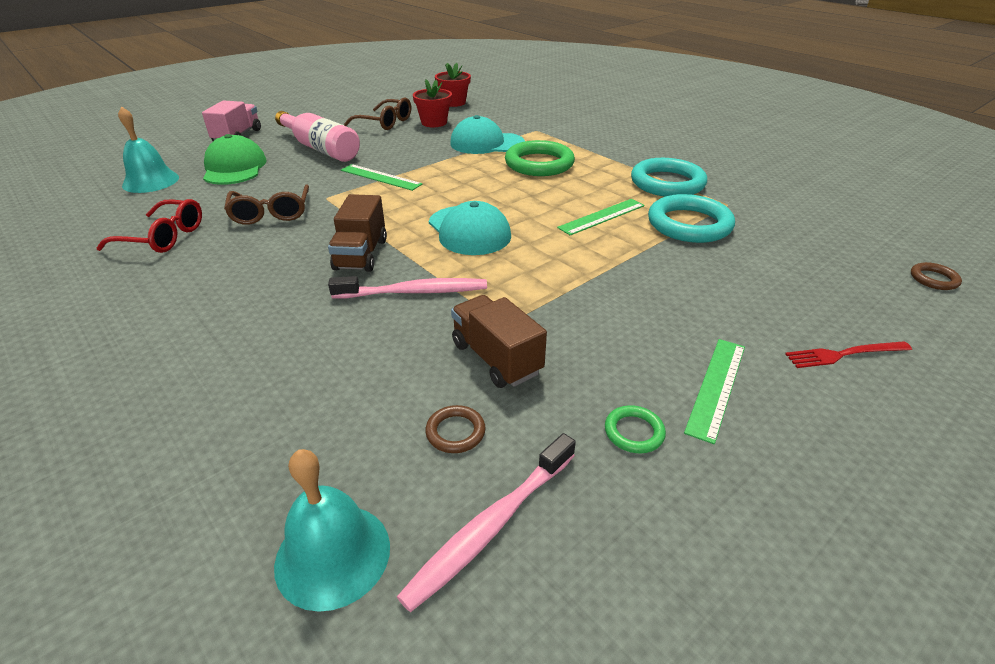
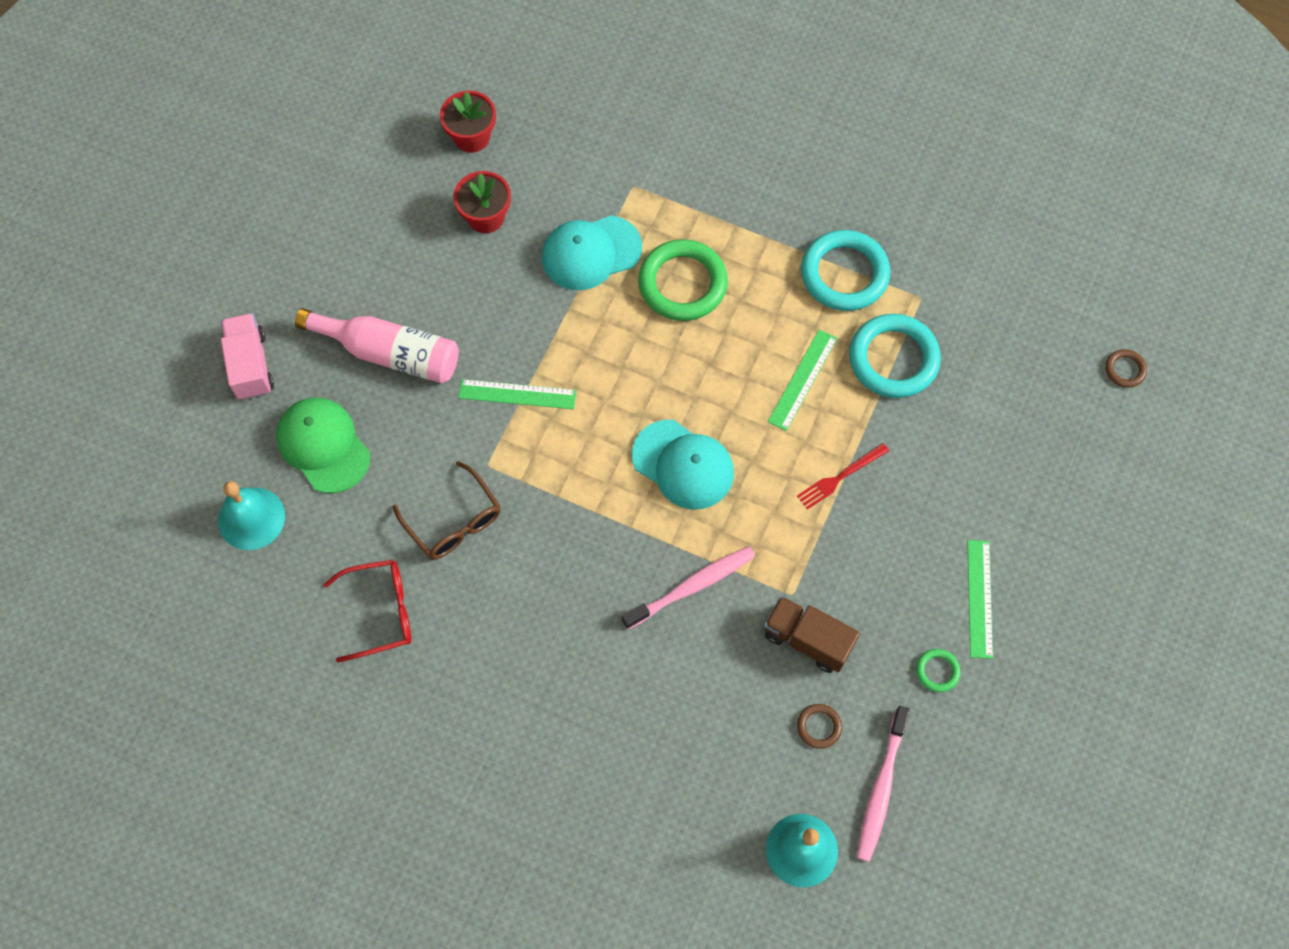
camera: 25 degrees left, 30 degrees up
(361, 254) = (604, 552): brown truck -> none
(385, 122) = (418, 243): brown glasses -> none
(845, 354) = (1063, 516): red fork -> red fork (840, 477)

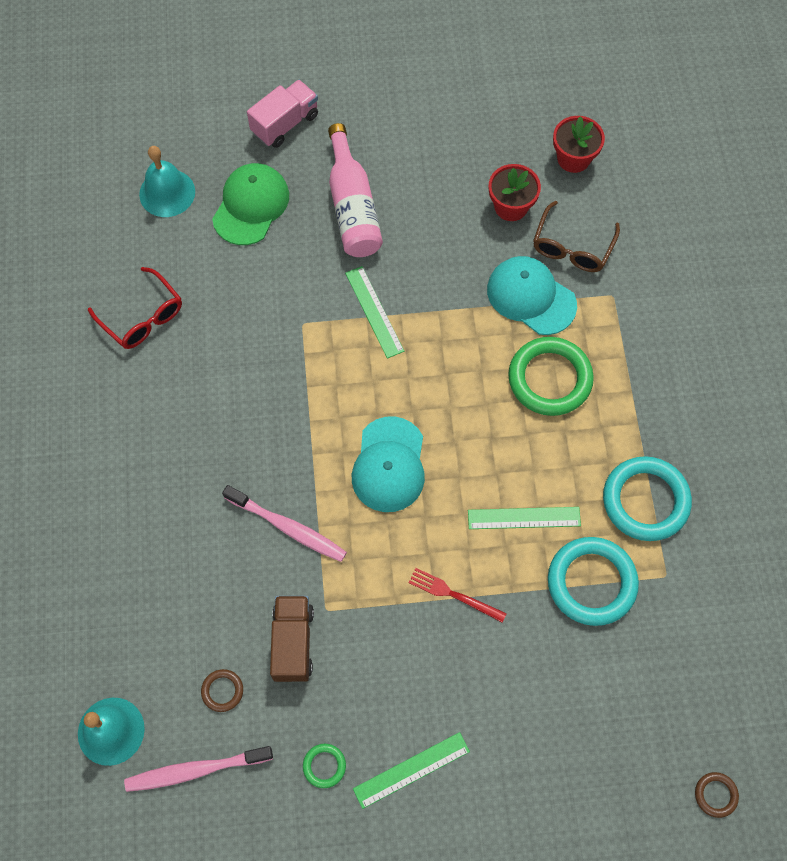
camera: 60 degrees right, 0 degrees up
(453, 521) = (242, 326): brown glasses -> brown glasses (572, 247)

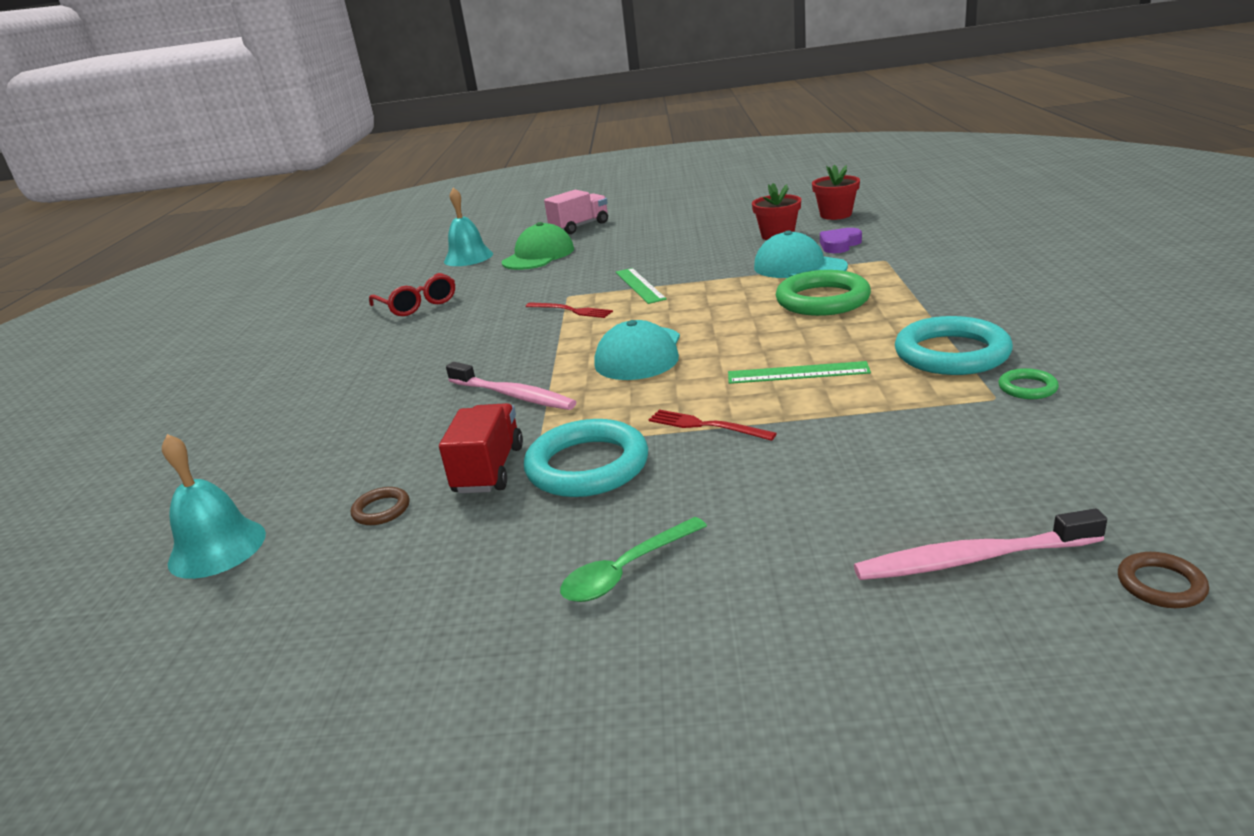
camera: 10 degrees right, 40 degrees down
(196, 770) = (308, 579): pink toothbrush -> pink toothbrush (971, 559)
(293, 643) = (489, 469): brown truck -> red truck
(311, 361) = (570, 310): none -> red fork
(324, 766) = (494, 570): green ring -> green ring (1027, 388)
(352, 206) = (629, 248): pink bottle -> none
(411, 770) = (626, 571): green ruler -> green spoon
(572, 247) = (839, 245): brown glasses -> purple heart
(591, 582) = (892, 408): turquoise ring -> turquoise ring (587, 466)

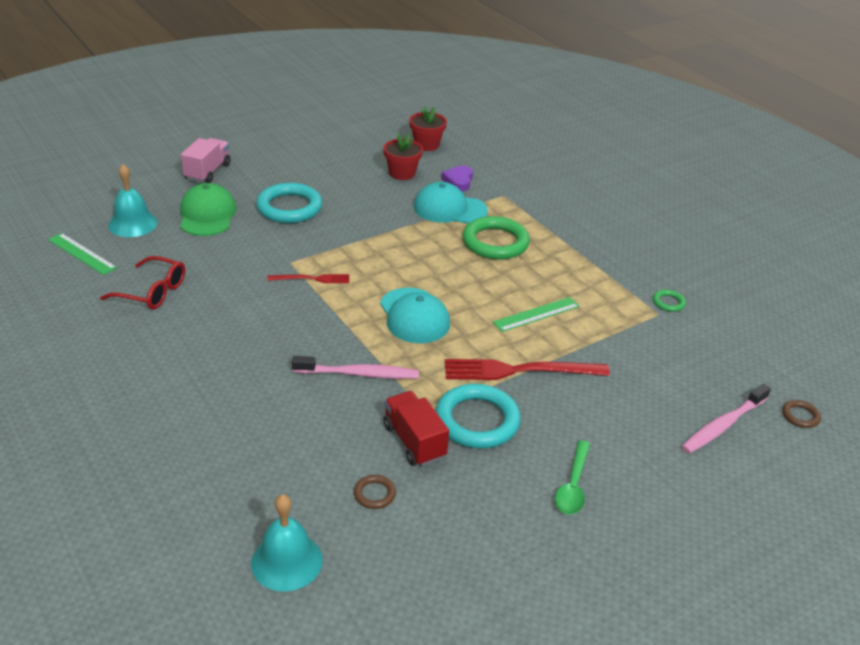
camera: 40 degrees left, 10 degrees up
(639, 285) = (342, 243): green ruler -> green ruler (82, 254)
(707, 426) = (520, 370): red fork -> red fork, size x1.83
(951, 353) = (611, 281): turquoise ring -> turquoise ring (289, 207)

